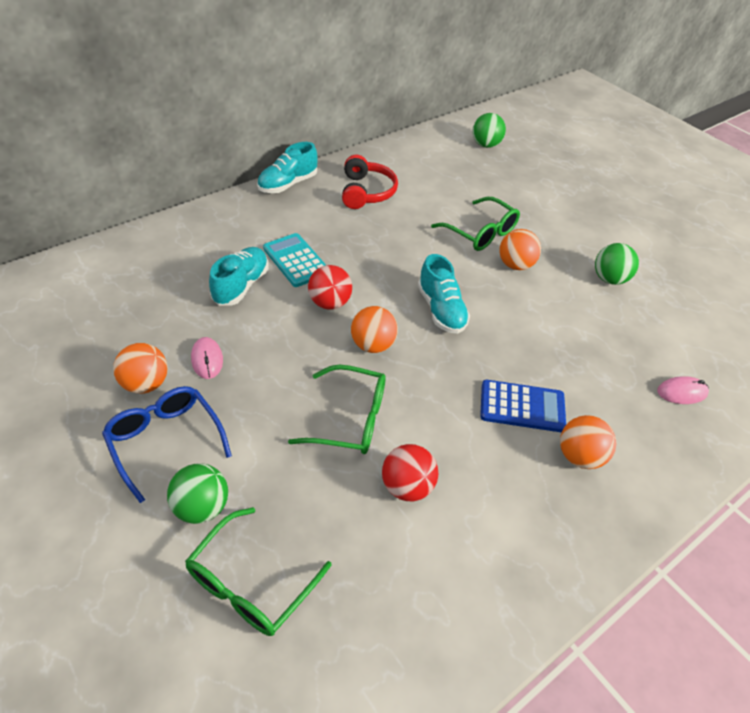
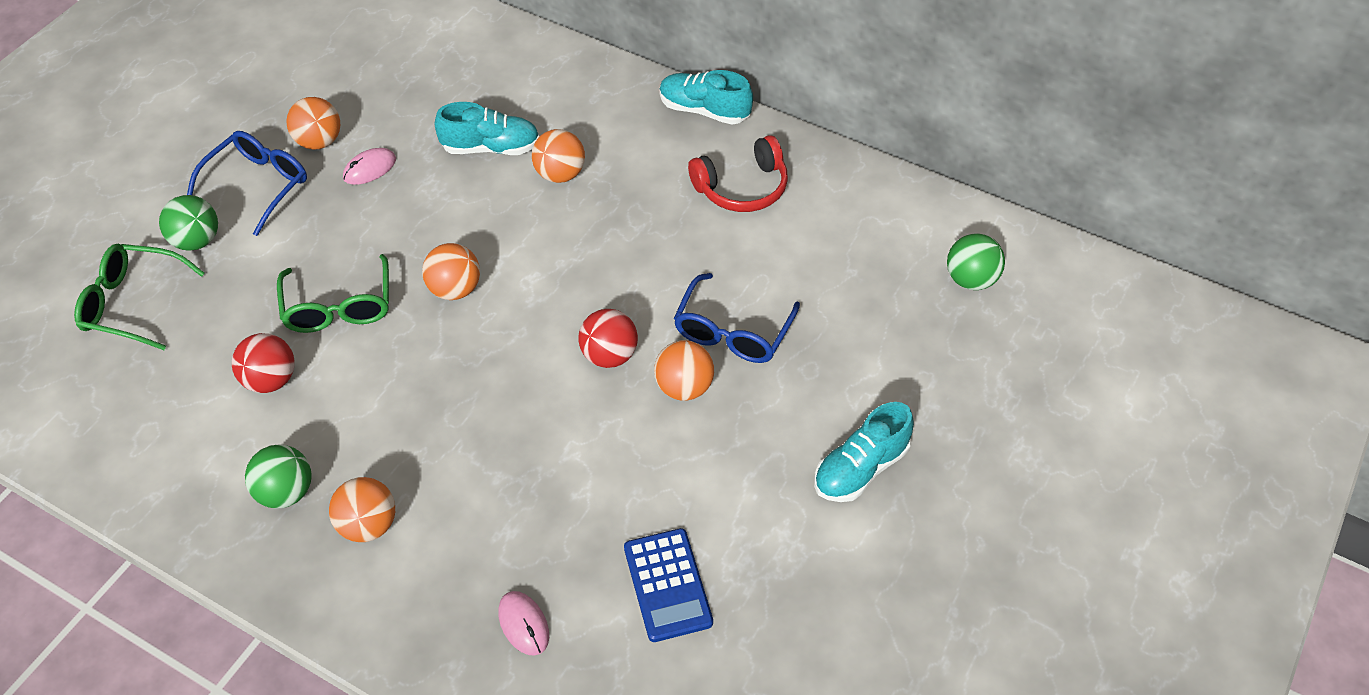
camera: 70 degrees right, 5 degrees up
(296, 260) = (560, 174): turquoise calculator -> orange ball
(330, 303) = (504, 229): red ball -> red ball (609, 355)
(441, 310) = (547, 333): turquoise shoe -> turquoise shoe (860, 468)
(480, 232) = (733, 331): green glasses -> blue glasses
(522, 406) = (421, 453): blue calculator -> blue calculator (667, 585)
(609, 279) = (720, 505): green ball -> green ball (285, 492)

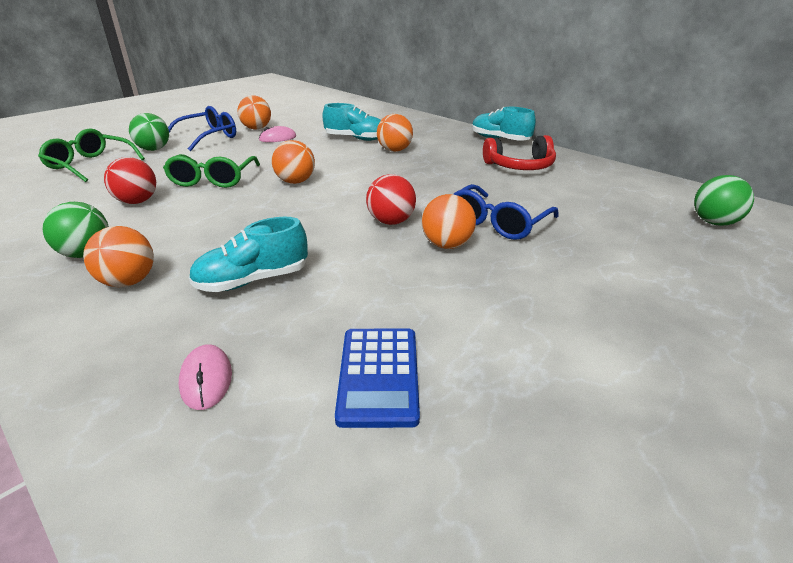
camera: 15 degrees right, 20 degrees down
(860, 468) = (615, 319): turquoise shoe -> turquoise shoe (253, 280)

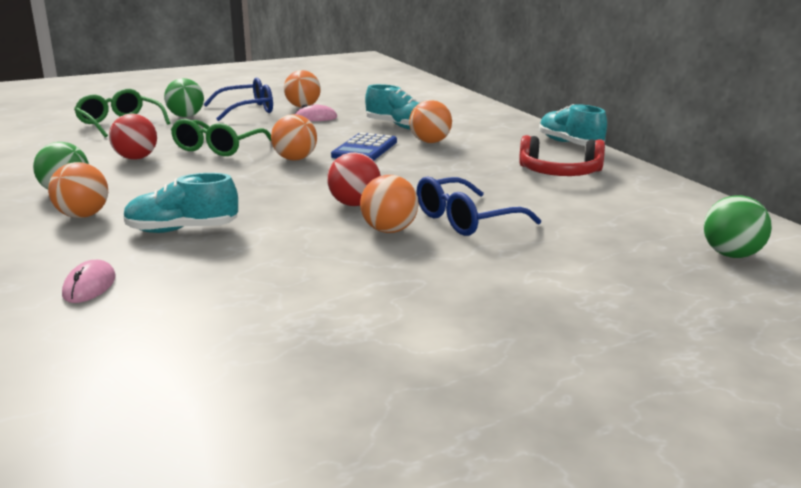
camera: 20 degrees right, 10 degrees down
(379, 376) = (223, 309): blue calculator -> blue calculator (365, 149)

